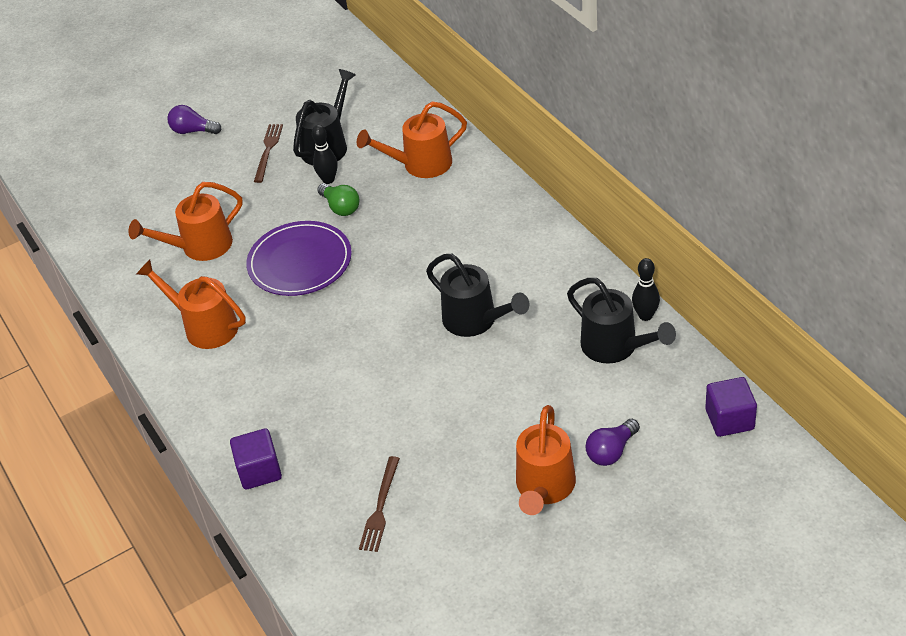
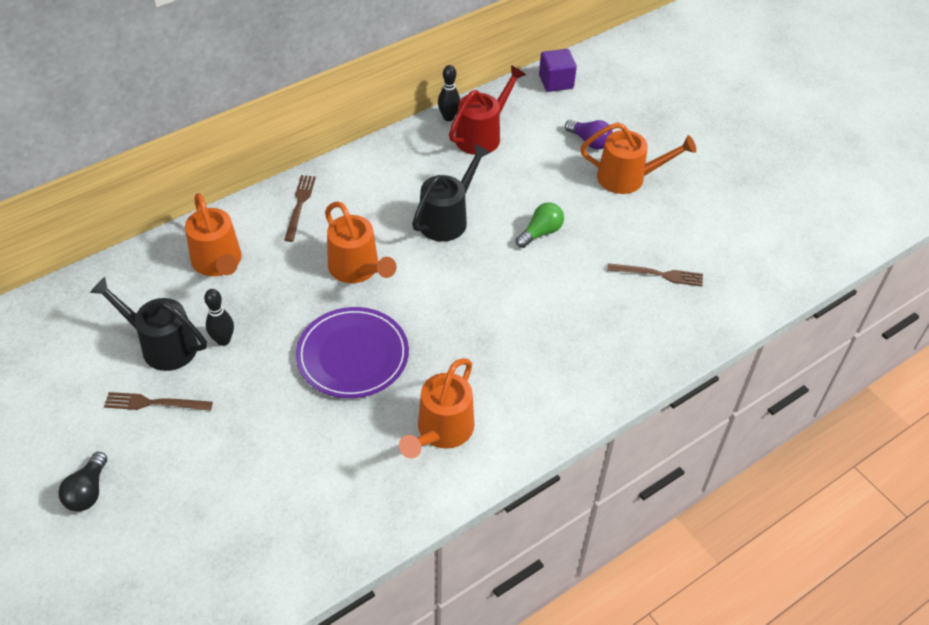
camera: 100 degrees left, 5 degrees up
(193, 131) = (88, 491): purple light bulb -> black light bulb
(199, 247) = (314, 453): orange watering can -> orange watering can (358, 269)
(259, 471) = (629, 362): purple cube -> none
(340, 207) = (272, 326): green light bulb -> green light bulb (540, 232)
(496, 208) = (299, 205): none -> brown fork
(616, 347) = (482, 135): black watering can -> red watering can

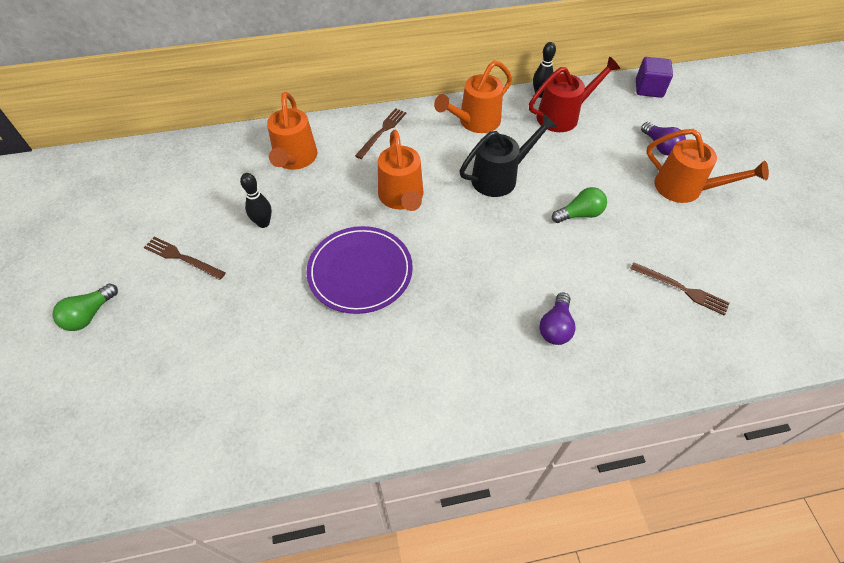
camera: 25 degrees right, 5 degrees up
(88, 491) = (90, 315): black light bulb -> green light bulb
(161, 345) = (215, 211): black watering can -> none
(441, 432) = (402, 372): orange watering can -> orange watering can (474, 122)
(562, 345) = (555, 327): none -> purple light bulb

